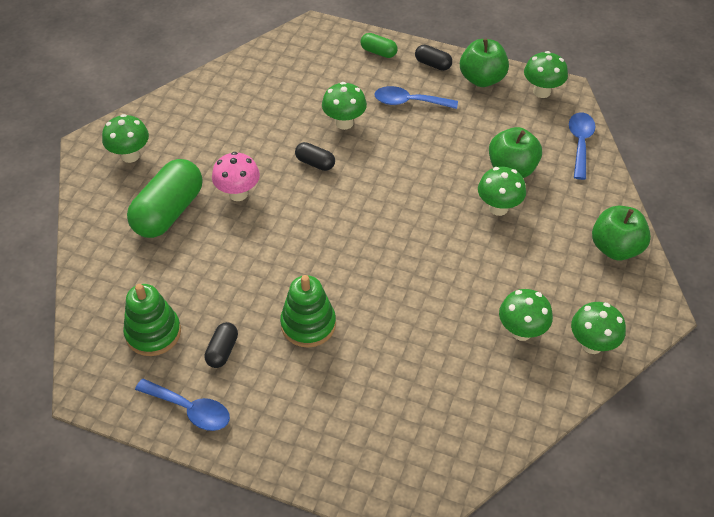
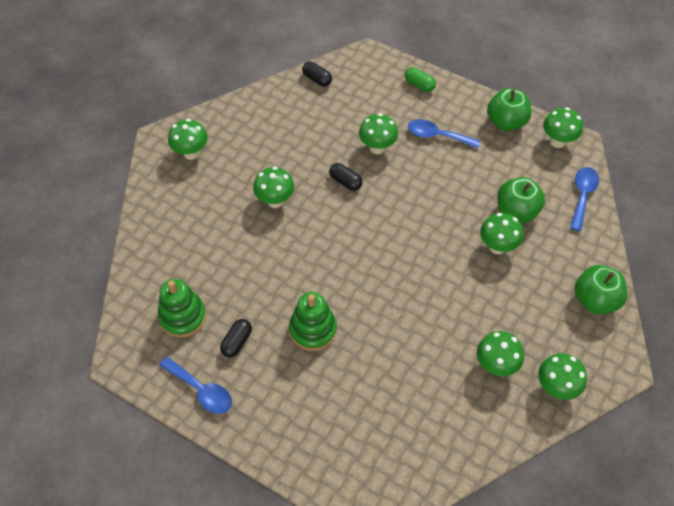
camera: 10 degrees right, 5 degrees up
(168, 212) = (214, 209): green capsule -> none
(238, 194) = (275, 201): pink mushroom -> green mushroom
(433, 64) = (465, 103): black capsule -> black capsule (317, 79)

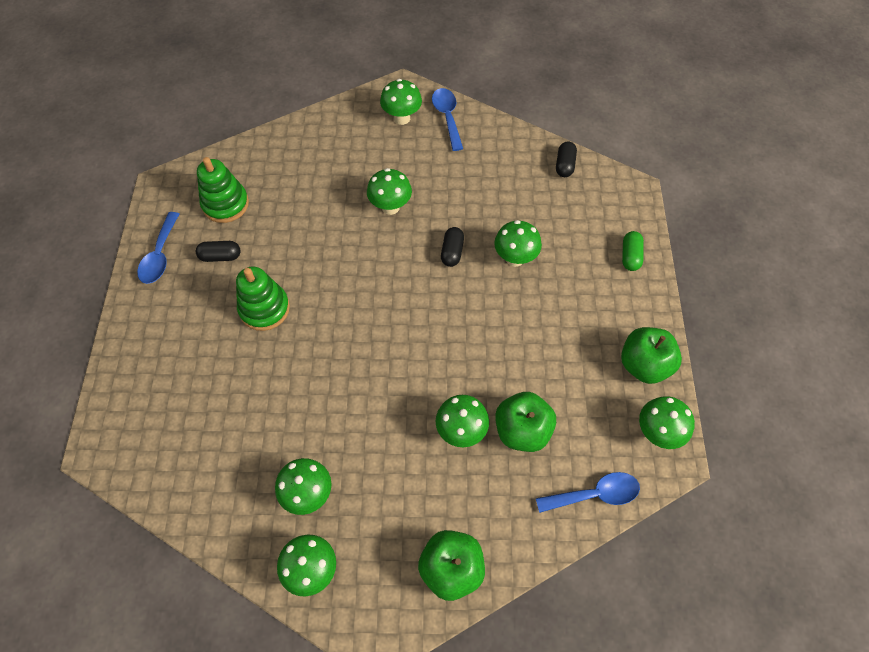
camera: 60 degrees right, 5 degrees up
(437, 136) = (572, 305): blue spoon -> blue spoon (447, 117)

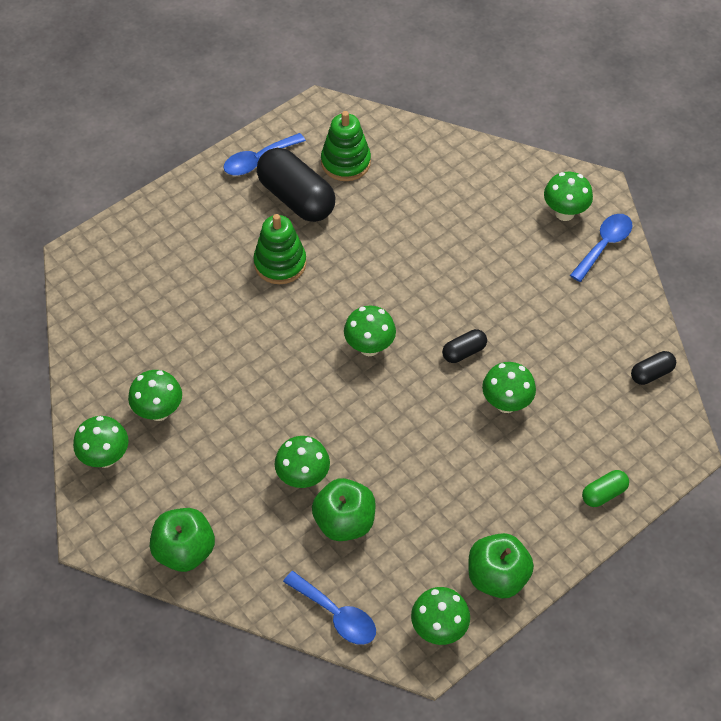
camera: 50 degrees right, 5 degrees down
(220, 256) = (296, 198): black capsule -> black capsule, size x2.10
(390, 207) = (462, 274): green mushroom -> green mushroom (369, 347)

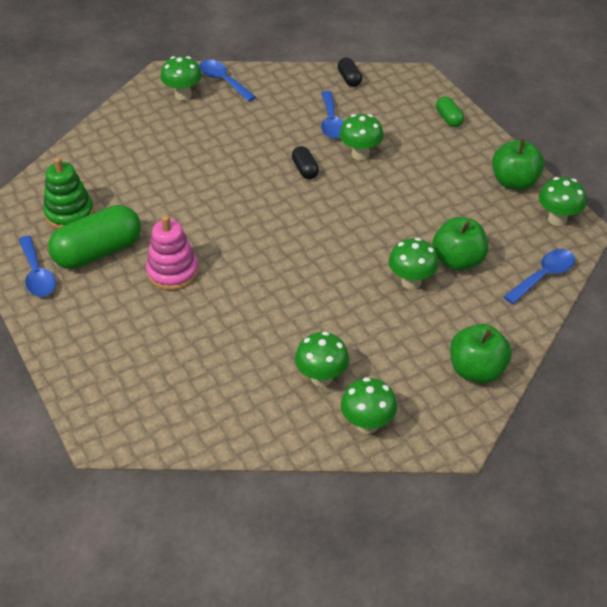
camera: 80 degrees left, 10 degrees down
(280, 263) = (172, 272): green stacking toy -> pink stacking toy
(296, 198) = (98, 252): black capsule -> green capsule
(369, 347) = (285, 224): green mushroom -> none
(558, 366) = (331, 122): none -> blue spoon

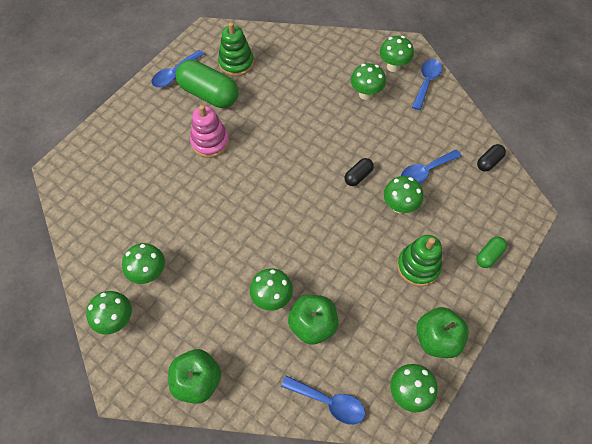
camera: 65 degrees right, 15 degrees up
(203, 127) = (365, 94): none -> green mushroom
(434, 166) = (418, 266): none -> green stacking toy

